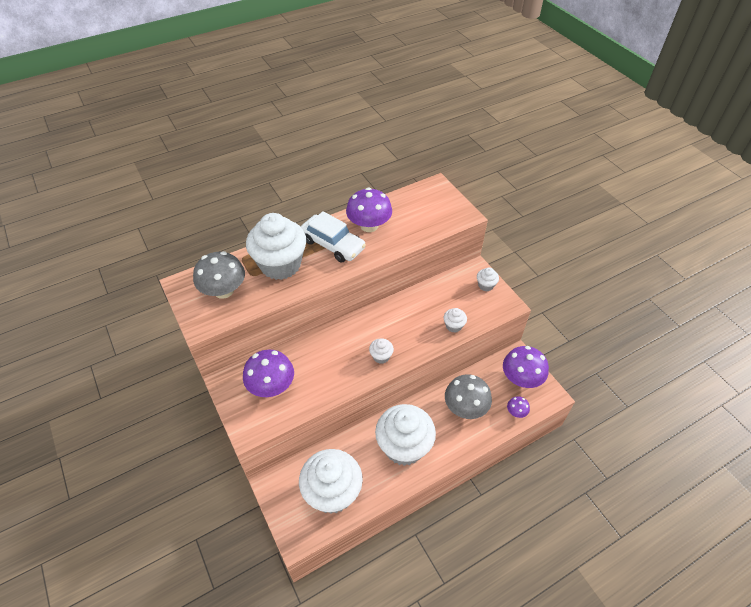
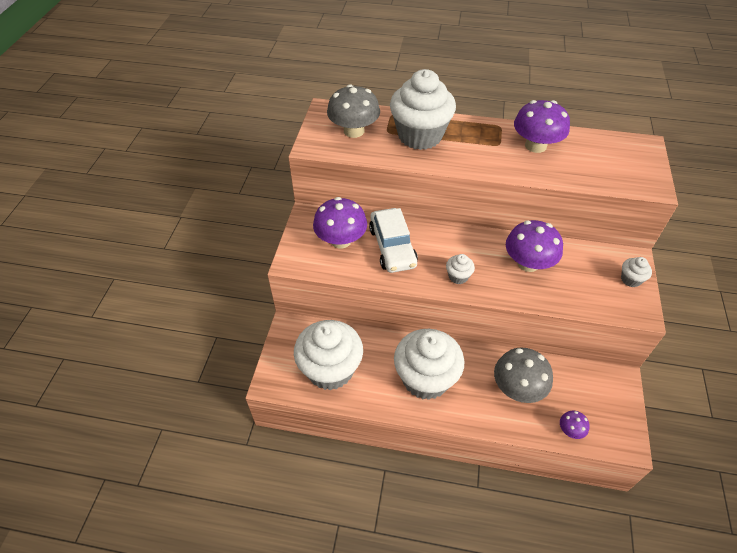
camera: 40 degrees right, 0 degrees up
(333, 244) = (484, 143): white car -> white car (392, 247)
(453, 326) = (558, 295): white cupcake -> none
(521, 378) = (605, 403): purple mushroom -> purple mushroom (528, 263)

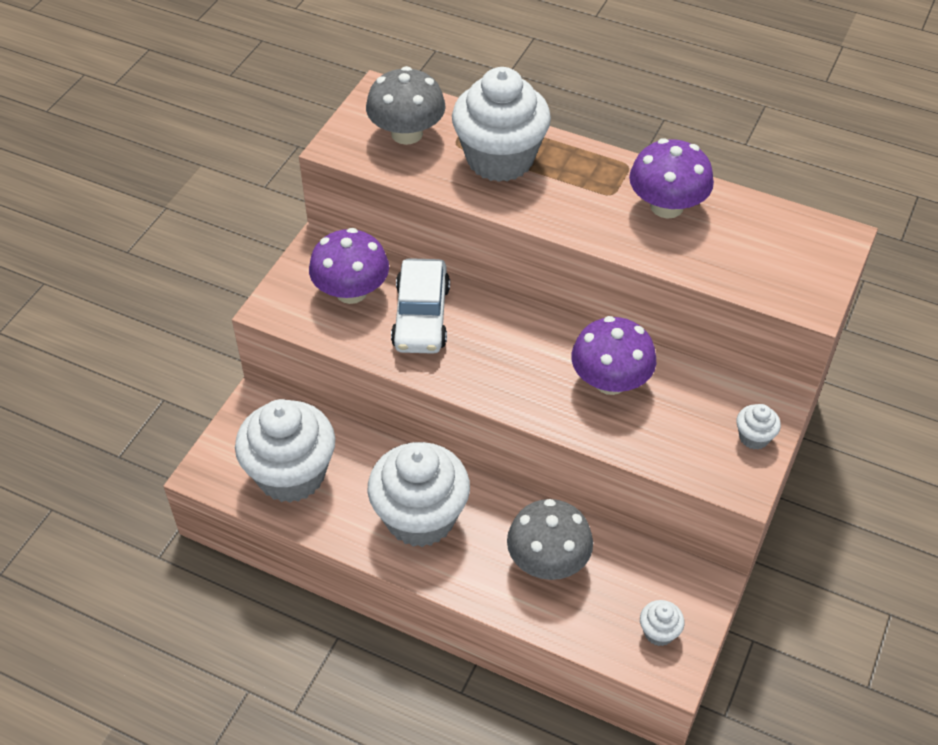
camera: 15 degrees right, 0 degrees up
(458, 276) = (497, 378): white cupcake -> white cupcake (659, 632)
(570, 430) = (598, 634): purple mushroom -> none

